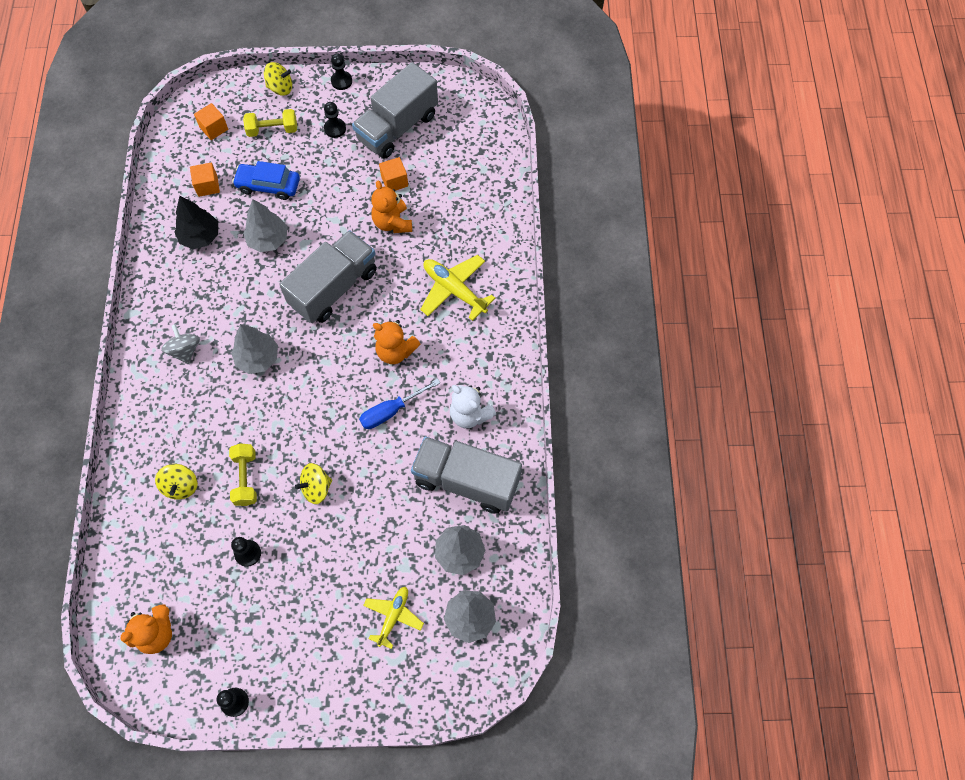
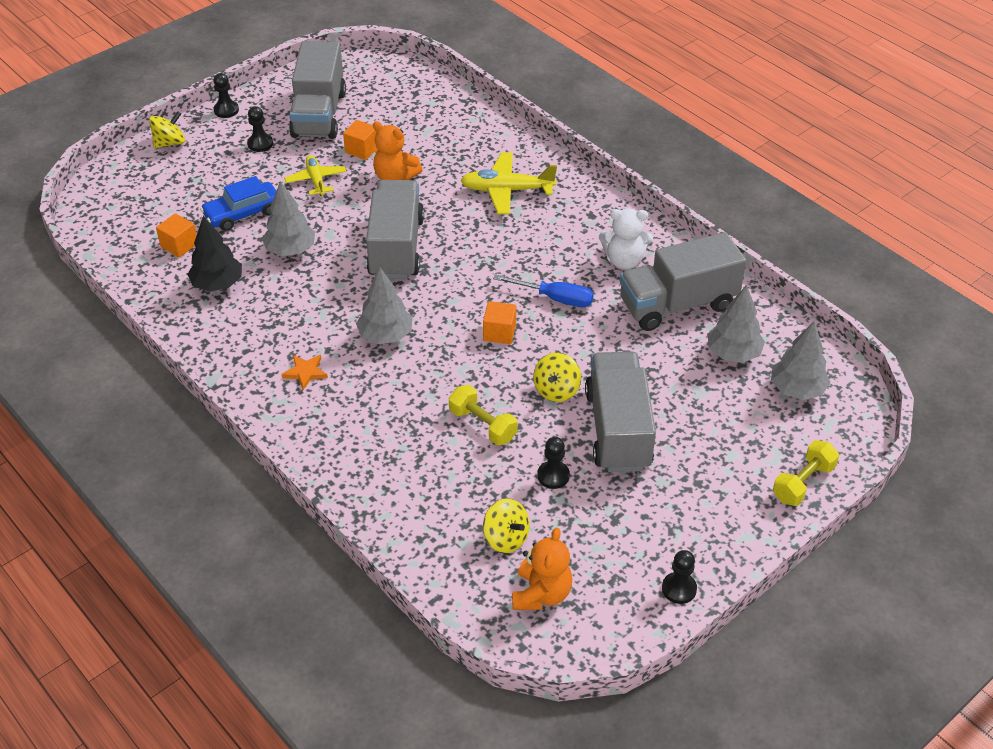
camera: 40 degrees left, 20 degrees down
(181, 486) = (427, 471): yellow spinning top -> yellow spinning top (506, 538)
(185, 350) = (305, 372): grey spinning top -> orange star
(214, 128) = (134, 203): orange cube -> orange cube (499, 332)
(272, 130) = (198, 174): yellow dumbbell -> yellow dumbbell (803, 483)
(322, 551) = (618, 429): none -> grey truck
(391, 411) = (555, 298): blue screwdriver -> blue screwdriver turned 90 degrees counterclockwise
(393, 616) = (735, 431): yellow plane -> yellow plane (316, 180)
(395, 351) = (507, 257): orange teddy bear -> none

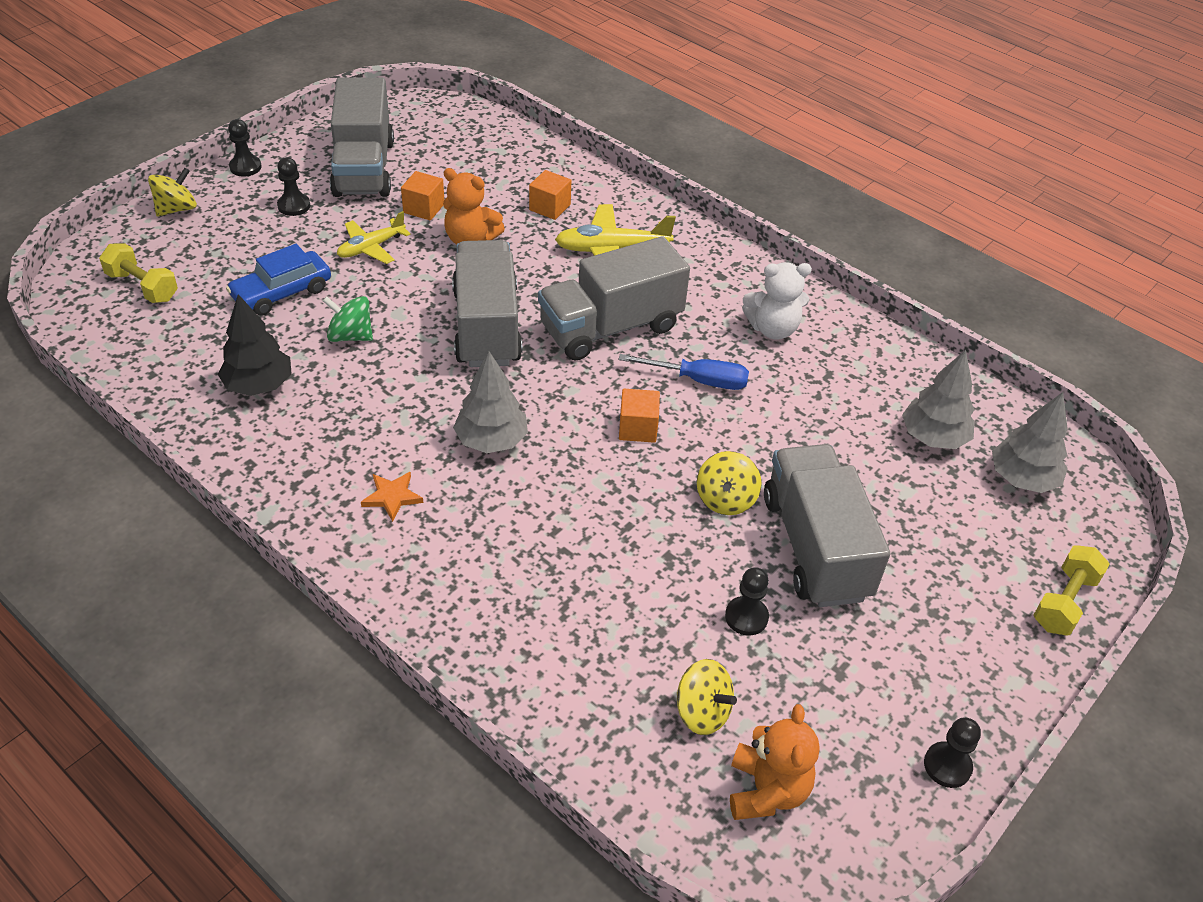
camera: 10 degrees left, 0 degrees up
(179, 245) = (202, 337): orange cube -> orange cube (549, 207)
(290, 250) = (350, 336): grey tree -> green spinning top
(316, 180) = (371, 248): yellow plane -> yellow plane turned 105 degrees counterclockwise
(482, 425) = (640, 553): yellow dumbbell -> yellow dumbbell (142, 287)
(677, 304) = (850, 379): grey truck -> grey truck (610, 327)

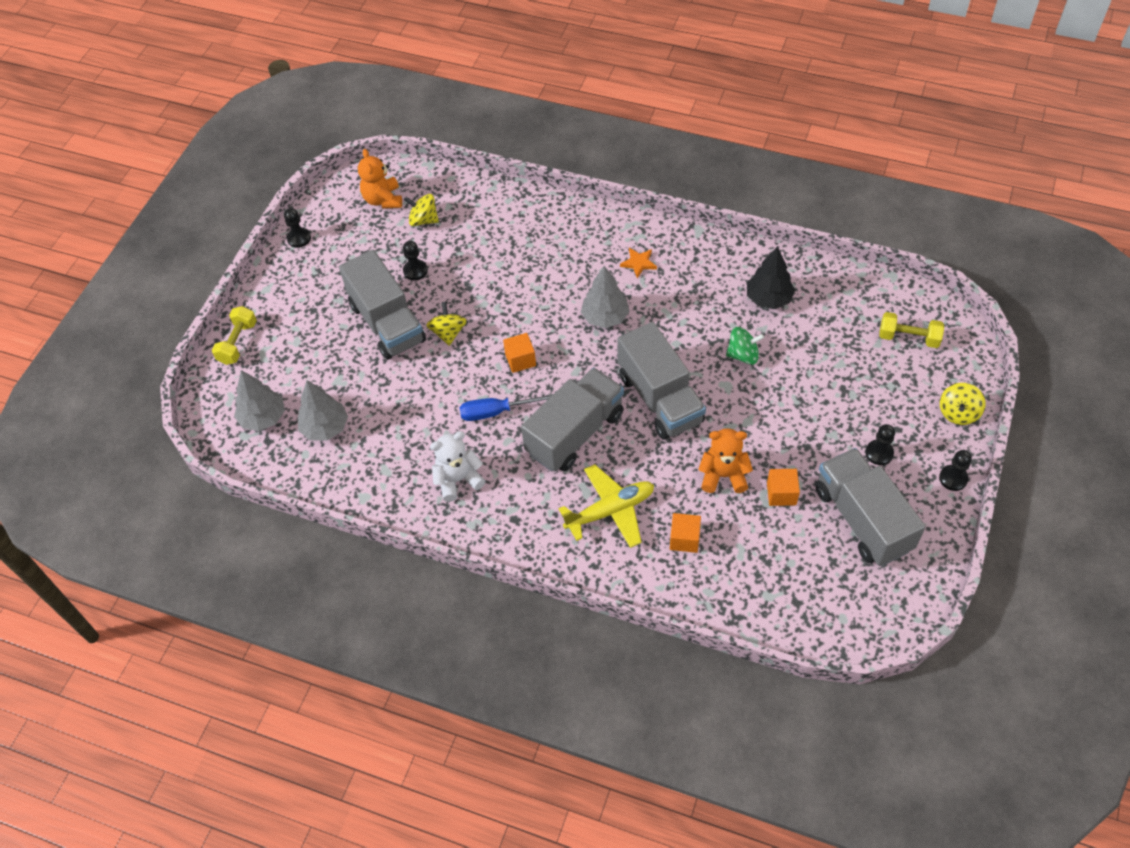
camera: 165 degrees right, 10 degrees up
(282, 292) = (816, 370): blue car -> none
(371, 248) = (789, 436): yellow plane -> none

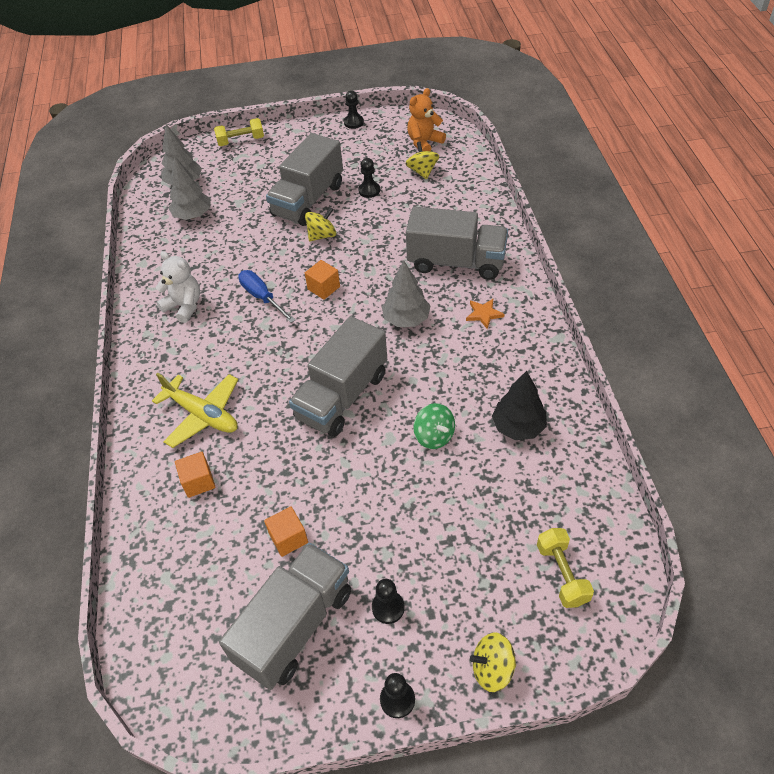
camera: 60 degrees right, 5 degrees down
(575, 433) = (270, 355): grey truck -> grey truck (456, 262)
(723, 475) = (284, 481): orange teddy bear -> none

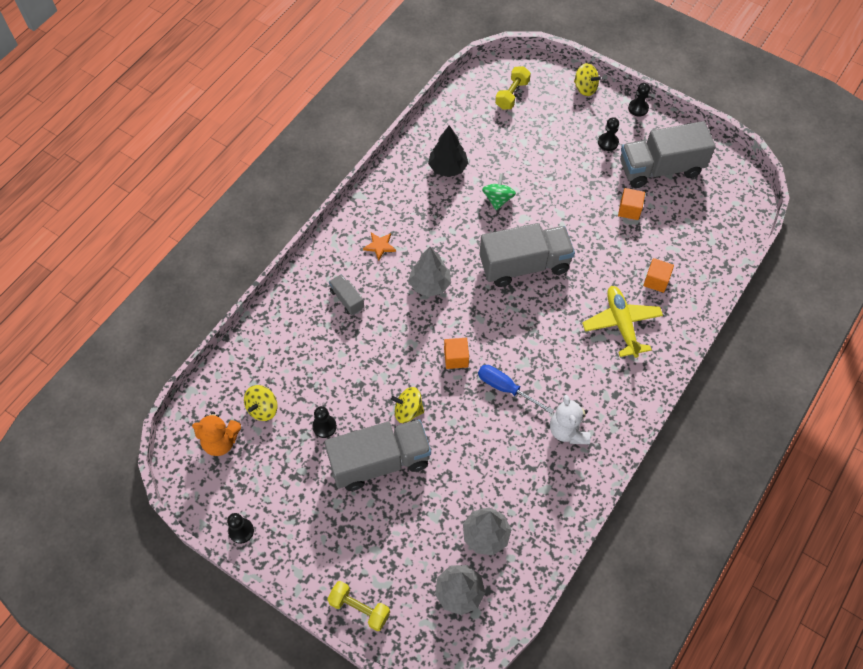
camera: 140 degrees left, 10 degrees up
(262, 297) = (506, 388): blue screwdriver -> blue screwdriver turned 120 degrees clockwise
(456, 262) = (347, 299): grey truck -> grey truck, size x0.46

